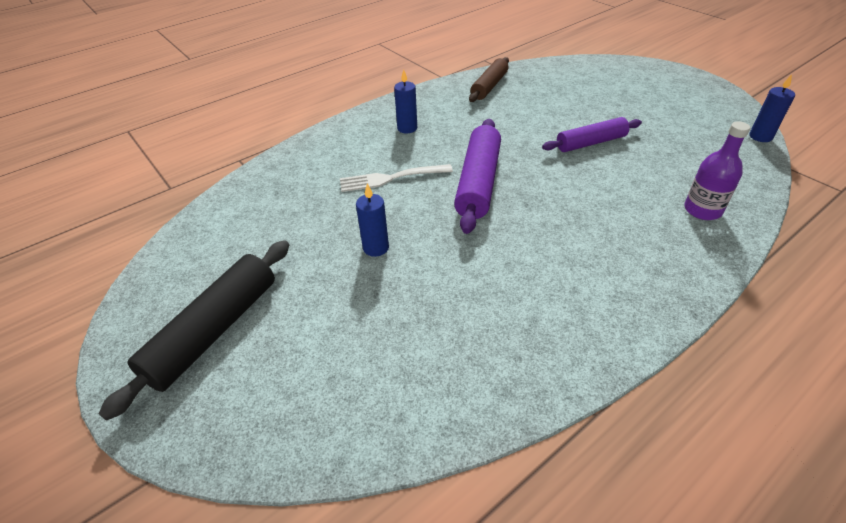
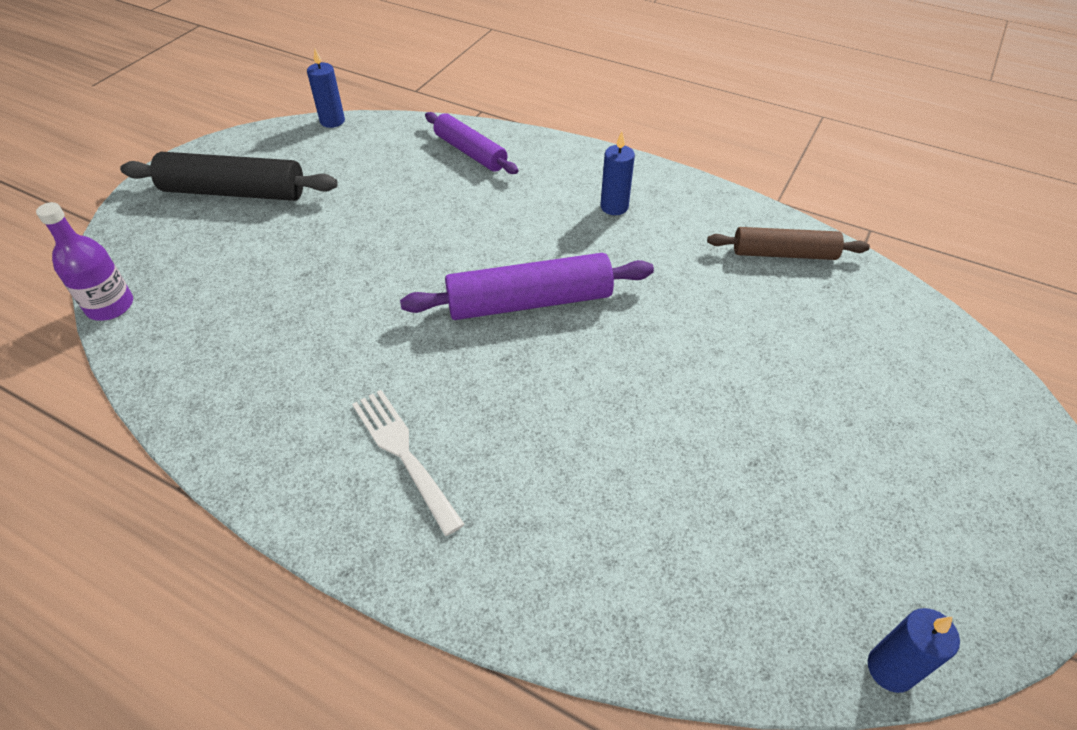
camera: 65 degrees right, 5 degrees up
(376, 248) = (373, 252): blue candle -> blue candle (332, 121)
(392, 178) = (501, 226): white fork -> white fork (405, 454)
(591, 143) = (698, 402): purple rolling pin -> purple rolling pin (470, 152)
(702, 210) = (585, 571): purple bottle -> purple bottle (110, 306)

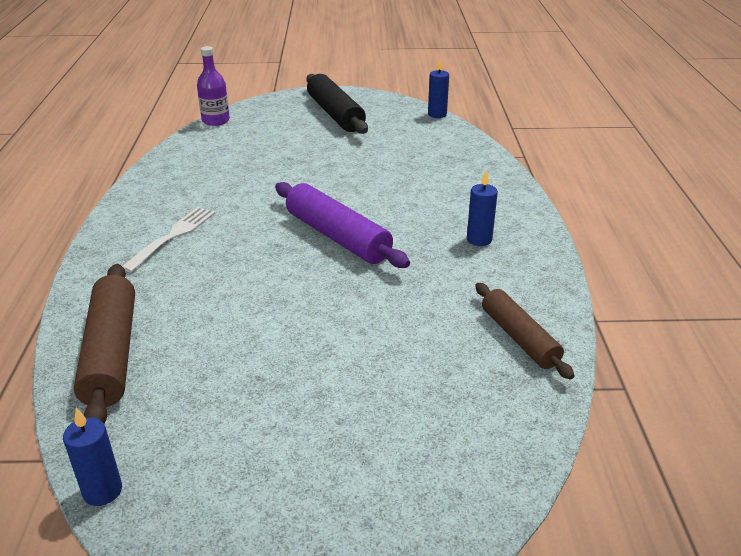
camera: 60 degrees right, 15 degrees down
(470, 152) = (468, 167): purple rolling pin -> none
(636, 597) = (111, 353): none -> brown rolling pin

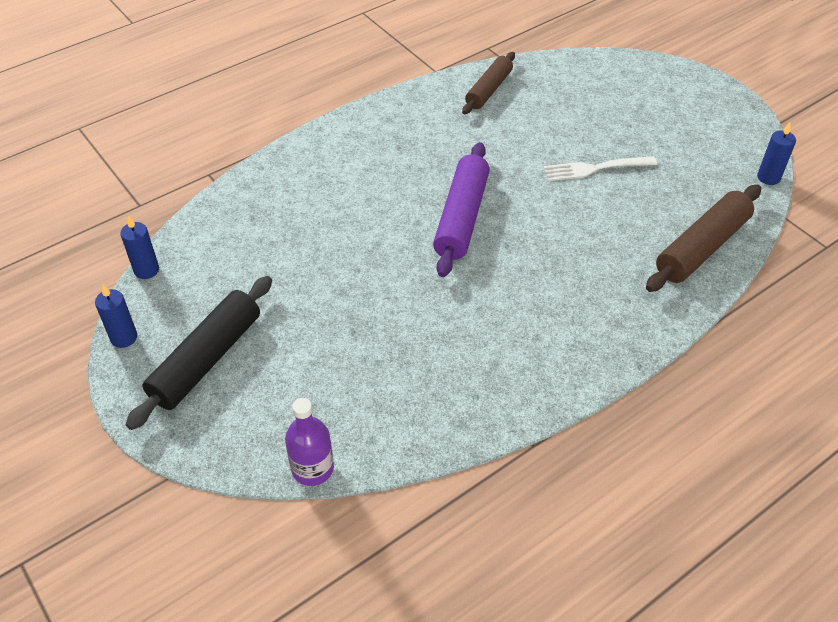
camera: 125 degrees left, 15 degrees up
(172, 237) = (564, 316): white fork -> white fork (596, 168)
(479, 239) = (391, 144): blue candle -> blue candle (124, 338)

